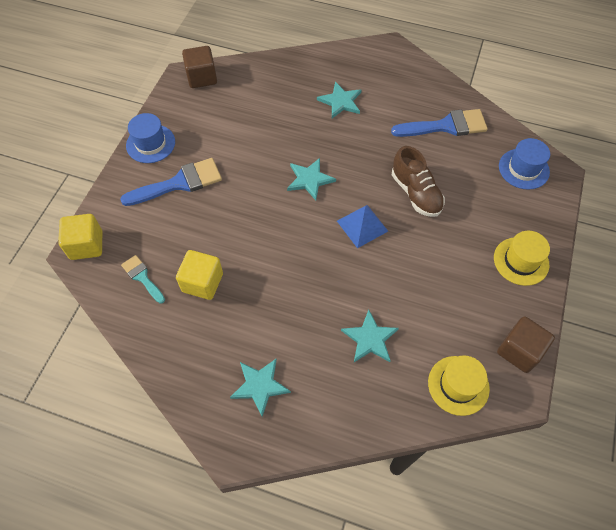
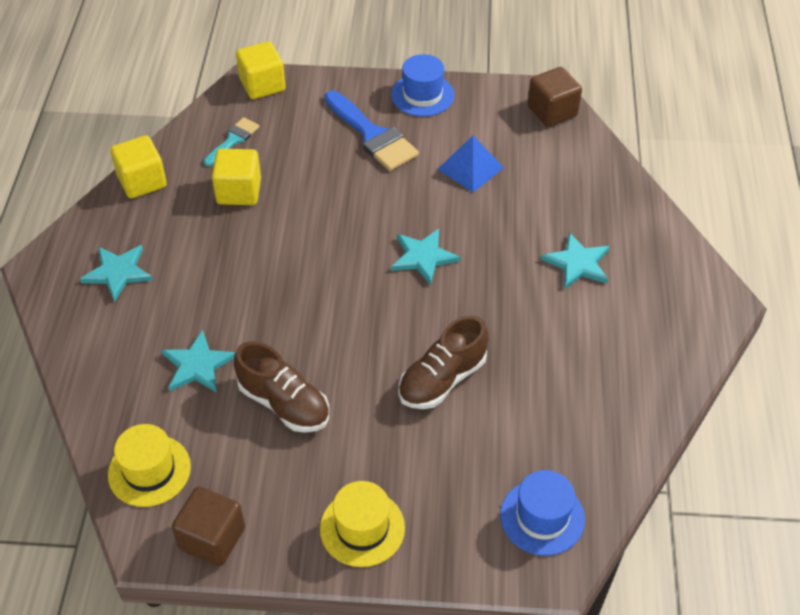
camera: 75 degrees right, 10 degrees down
(162, 354) = (142, 181): none -> yellow cube
(362, 226) = (366, 327): blue pyramid -> blue pyramid (470, 168)
(416, 287) = (284, 404): none -> brown shoe
(445, 126) = (587, 399): blue brush -> none

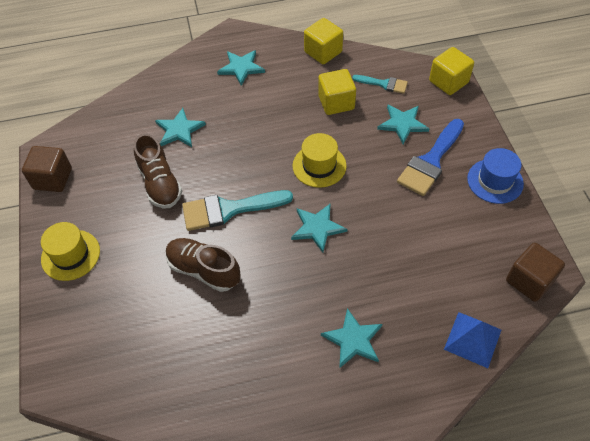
camera: 75 degrees right, 5 degrees up
(149, 470) = (96, 133): yellow hat -> yellow hat (319, 166)
(284, 404) = (160, 184): brown shoe -> brown shoe turned 45 degrees counterclockwise
(306, 142) = (402, 124): none -> turquoise star
(361, 336) = (229, 209): none -> turquoise brush
(470, 168) = (427, 235): blue pyramid -> blue pyramid (472, 339)
(542, 517) = (95, 366): blue hat -> none

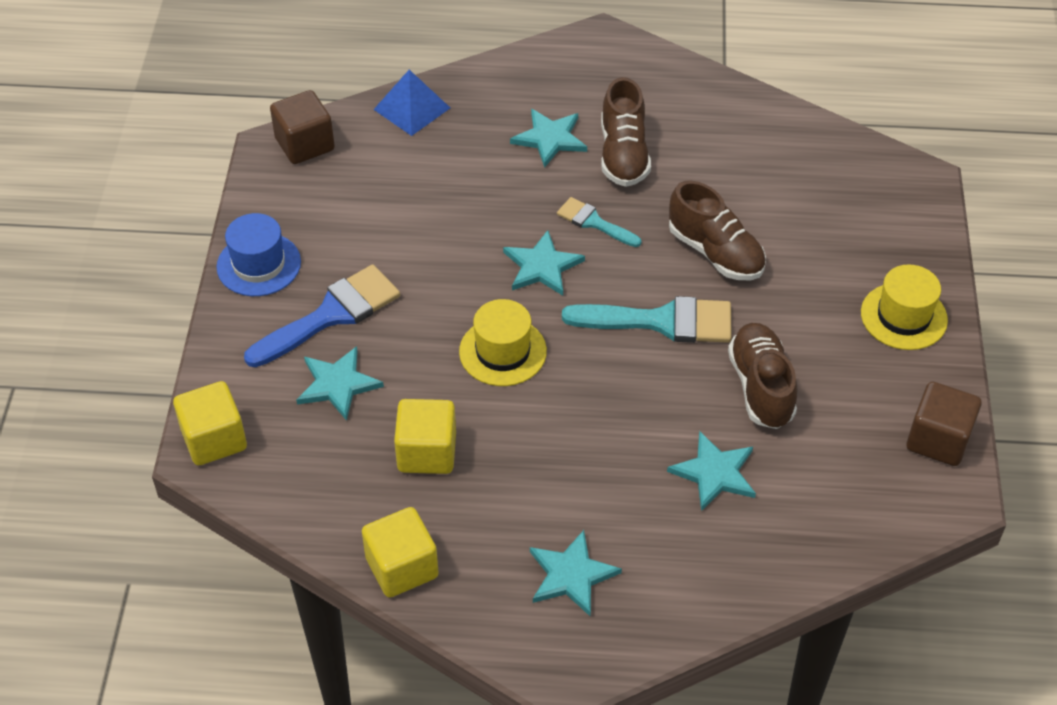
camera: 165 degrees left, 5 degrees down
(291, 340) = (623, 154): none -> brown shoe
(383, 84) = (326, 466): turquoise brush -> turquoise brush (594, 222)

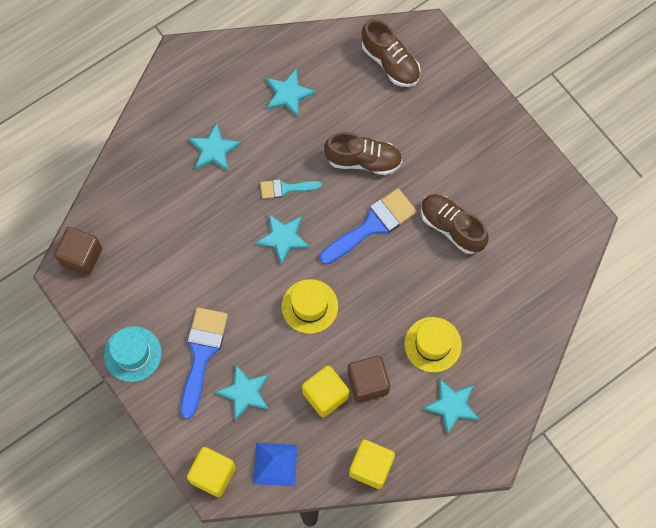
camera: 40 degrees left, 20 degrees up
(259, 264) = (132, 354): blue hat -> turquoise hat
(412, 108) = (118, 186): blue pyramid -> blue pyramid (275, 464)
(623, 154) = (262, 131): brown shoe -> brown shoe (390, 62)
(661, 321) = (372, 225): turquoise brush -> blue brush
(715, 473) = (470, 295): turquoise star -> turquoise star (288, 94)
(903, 316) = (485, 130): yellow hat -> yellow hat (433, 344)
(938, 440) = (555, 193): brown cube -> brown cube (368, 383)

